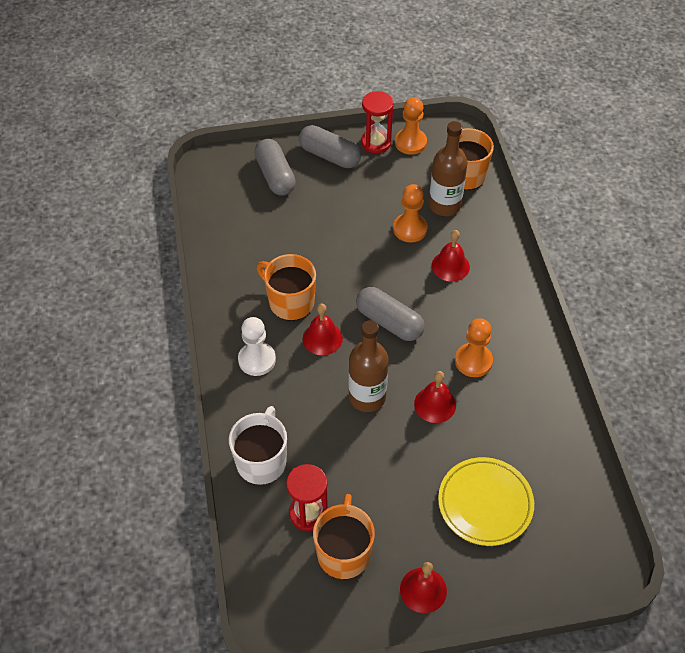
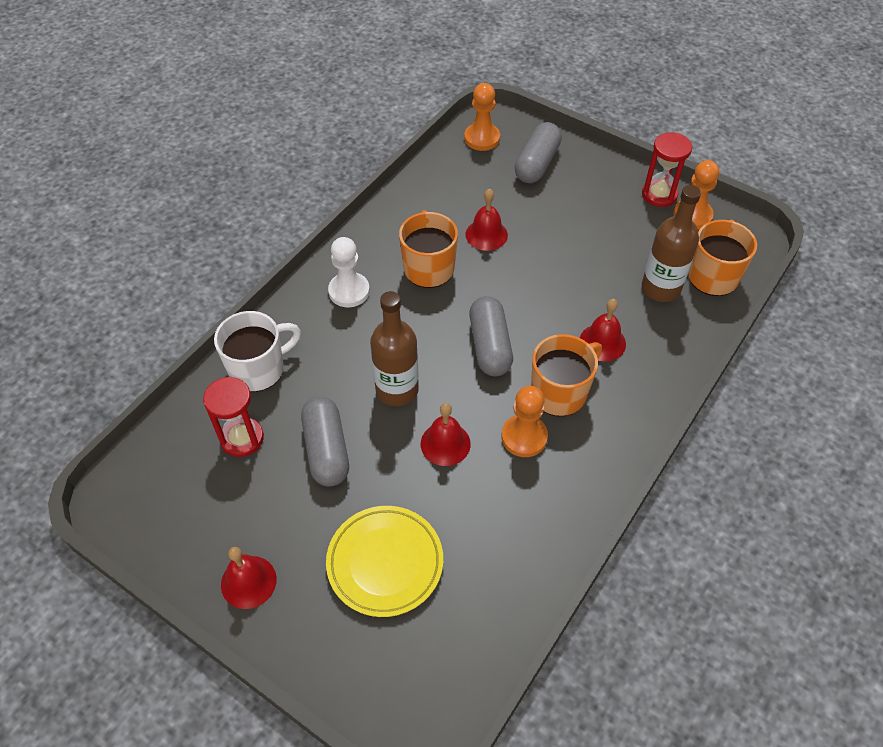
camera: 45 degrees right, 0 degrees up
(322, 338) = (419, 315): red bell -> red bell (486, 234)
(330, 156) = (603, 178): grey capsule -> grey capsule (326, 450)
(343, 552) = (229, 493): orange mug -> orange mug (560, 392)
(410, 229) = (603, 285): orange pawn -> orange pawn (482, 138)

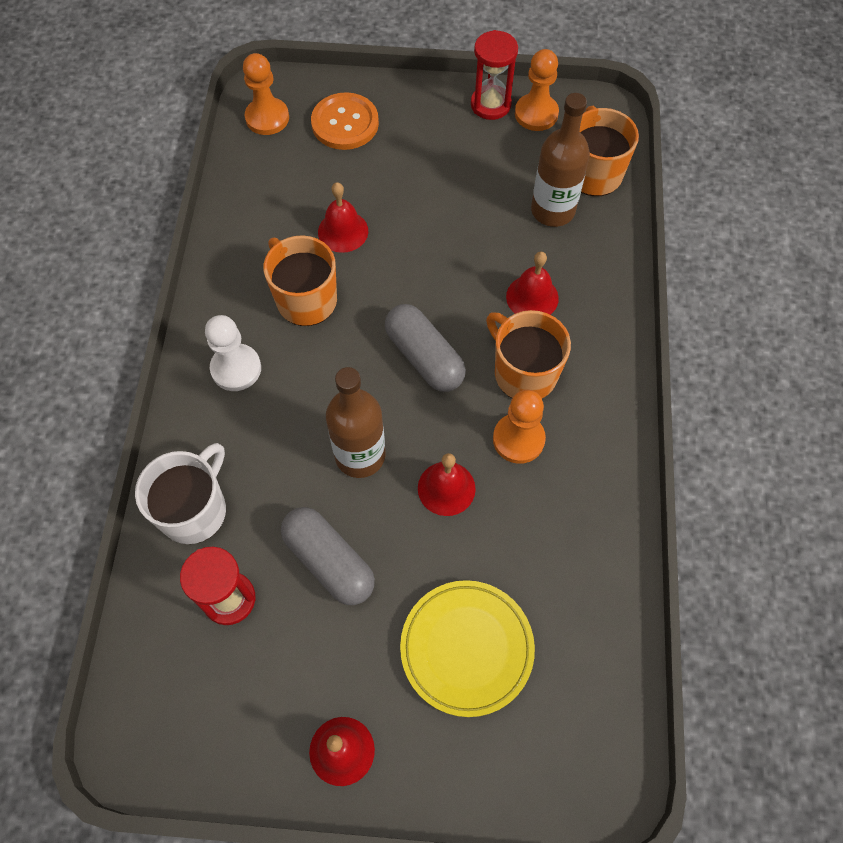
camera: 30 degrees left, 10 degrees up
(537, 164) = (345, 123): grey capsule -> orange button
(560, 392) = (524, 373): orange mug -> orange mug turned 60 degrees counterclockwise

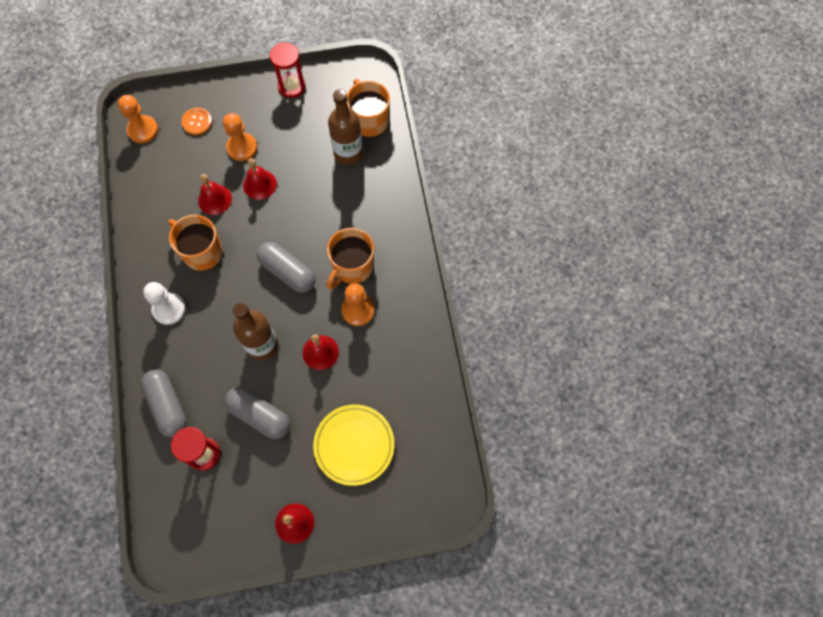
camera: 15 degrees left, 5 degrees up
(194, 510) = (167, 406): white mug -> grey capsule
(345, 123) = (197, 122): orange button -> orange button, size x0.65
(524, 373) = (352, 267): orange mug -> orange mug turned 90 degrees counterclockwise
(532, 297) = (347, 215): red bell -> red bell (259, 184)
(536, 114) = (323, 86): orange pawn -> orange pawn (242, 147)

